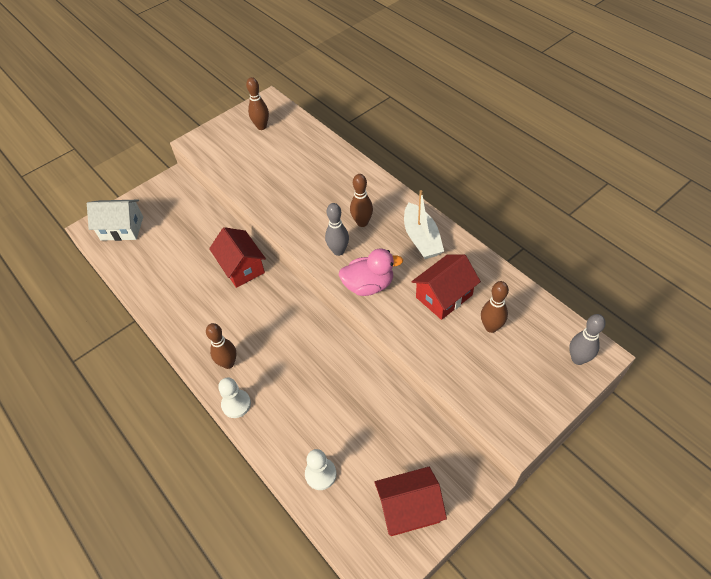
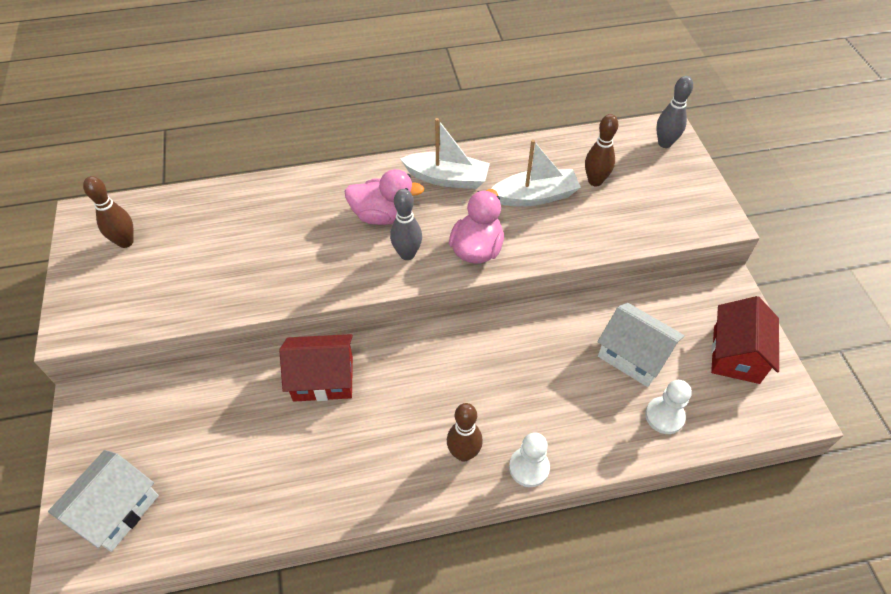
camera: 65 degrees left, 0 degrees up
(362, 222) = (383, 215): brown bowling pin -> pink duck
(362, 433) = (633, 355): none -> white house
(444, 296) = (535, 196): red house -> white boat

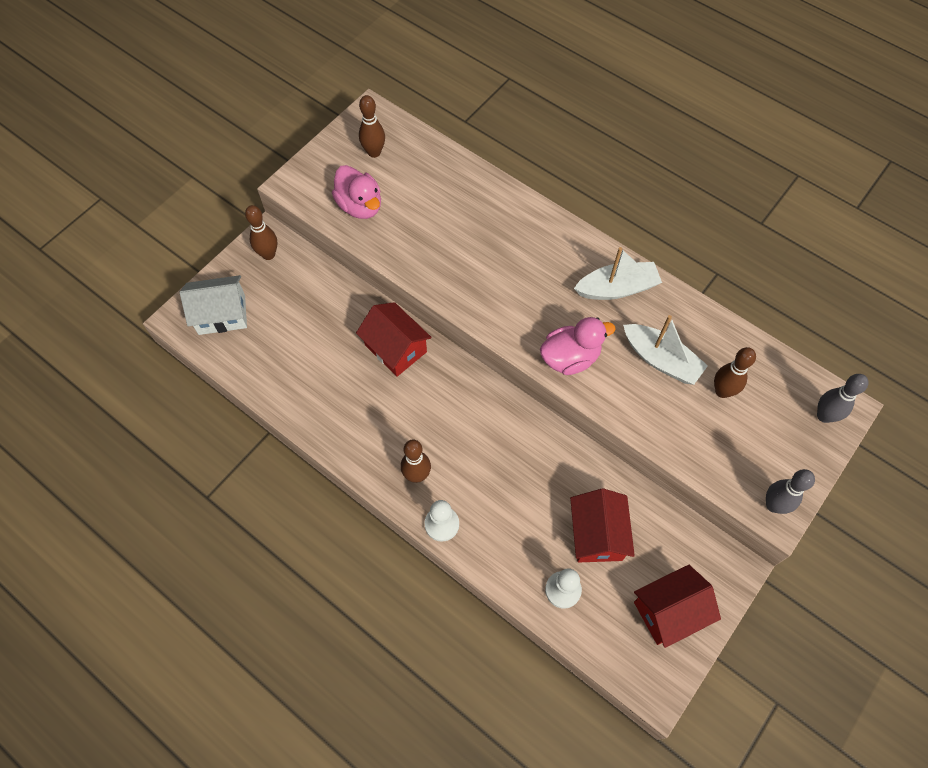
camera: 50 degrees right, 10 degrees up
(105, 415) = (268, 254): none -> brown bowling pin
(383, 215) = (540, 275): pink duck -> pink duck (360, 206)
(407, 254) = (522, 317): grey bowling pin -> grey bowling pin (773, 505)
(447, 178) = (617, 288): white boat -> white boat turned 75 degrees counterclockwise
(633, 355) = (597, 534): white house -> red house

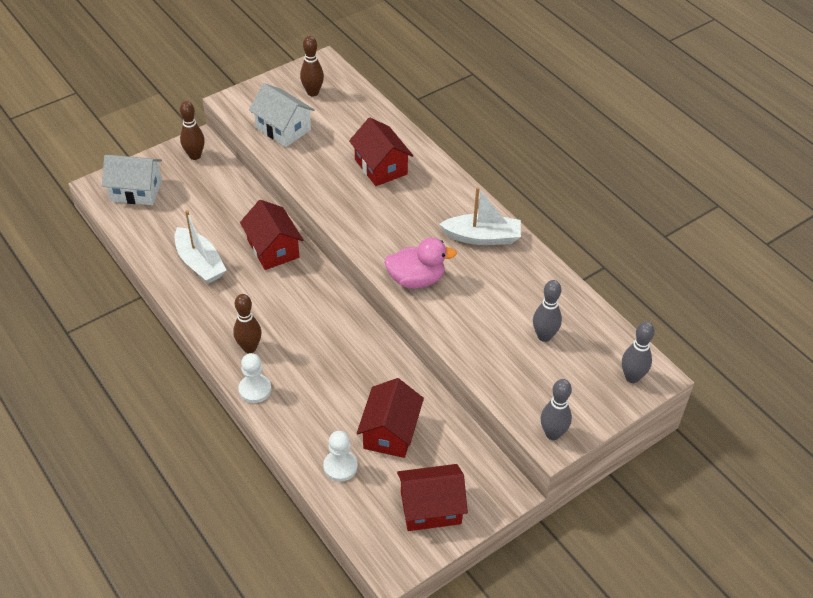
camera: 15 degrees right, 15 degrees down
(360, 206) = (283, 129): pink duck -> white house
(481, 228) = (380, 167): none -> red house
(661, 360) = (498, 299): white boat -> white boat (200, 263)
(722, 391) = (544, 336): brown bowling pin -> grey bowling pin

